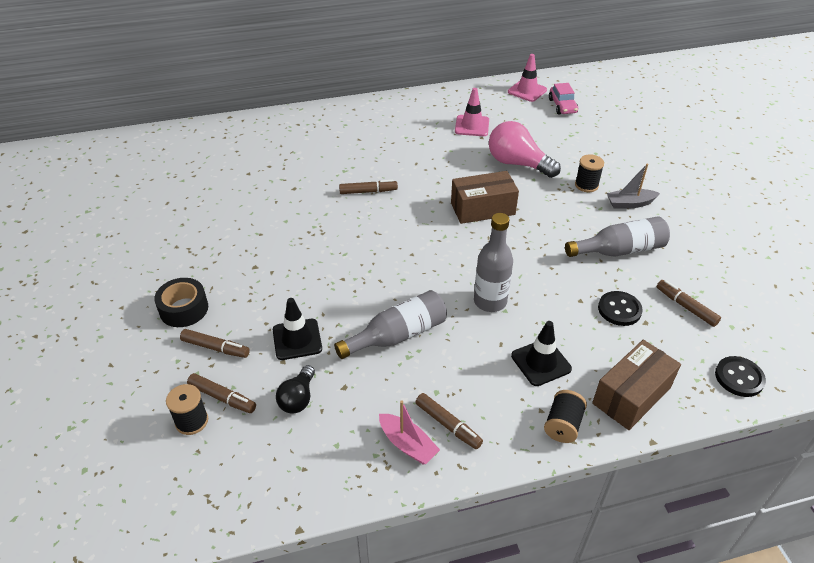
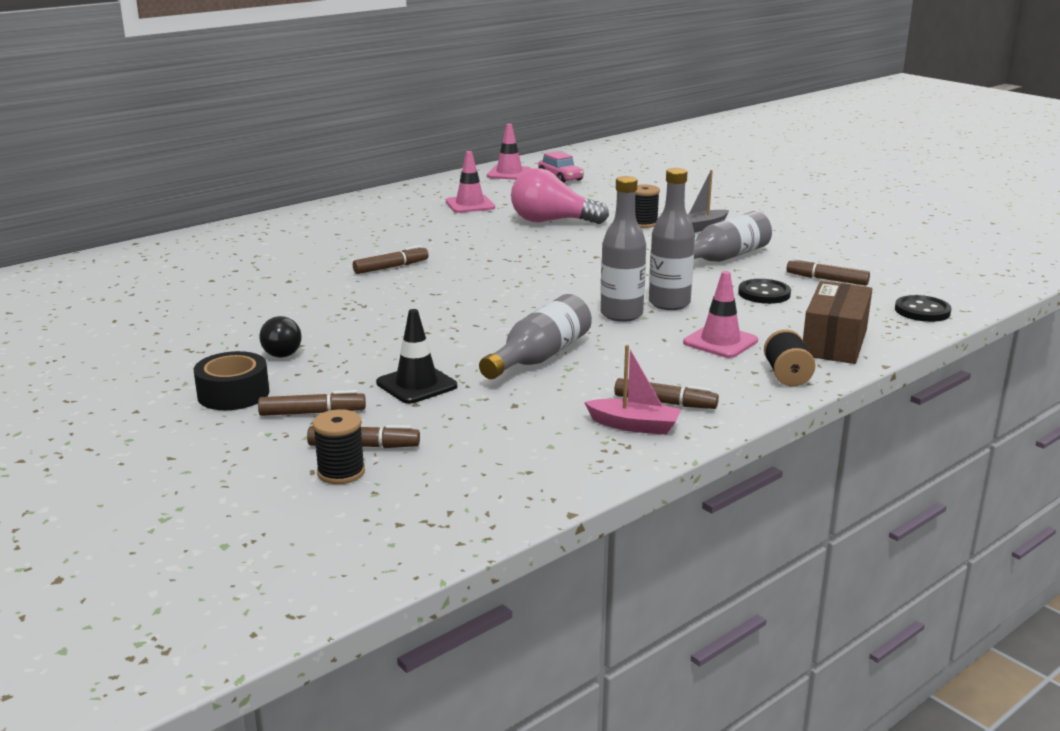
camera: 25 degrees left, 20 degrees down
(298, 398) = (465, 425): black light bulb -> black light bulb (282, 350)
(482, 209) = (544, 256): brown box -> none
(535, 299) = (669, 303): none -> grey bottle
(541, 362) = (720, 342): black traffic cone -> pink traffic cone

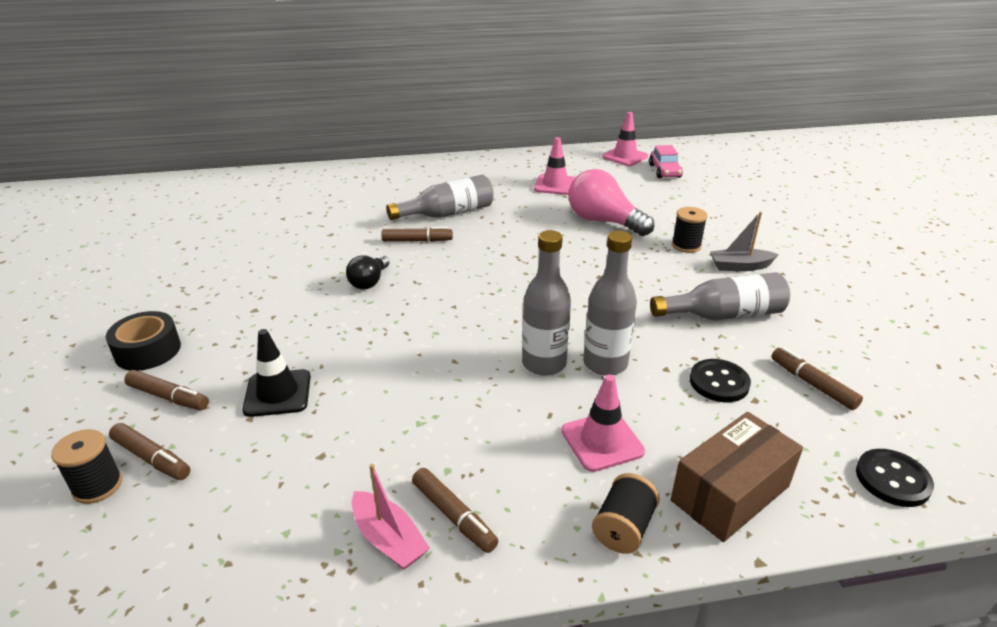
camera: 30 degrees right, 10 degrees up
(282, 350) = (236, 312): black light bulb -> black light bulb (369, 282)
(539, 357) = (411, 396): grey bottle -> grey bottle (447, 213)

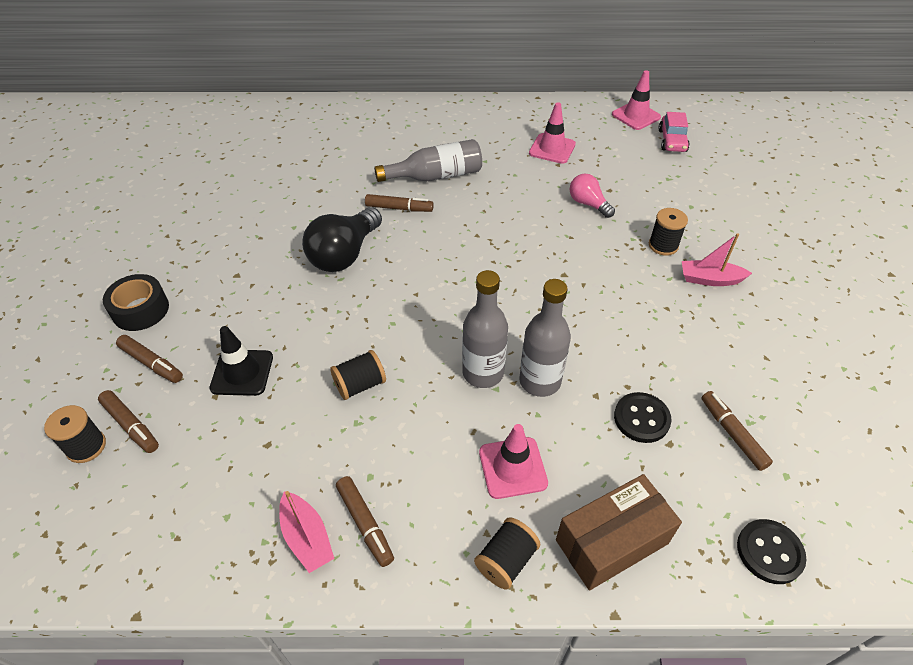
camera: 10 degrees right, 15 degrees up
(369, 282) = (344, 254): black light bulb -> black light bulb, size x1.75
(414, 388) = (360, 385): none -> black spool
(603, 221) = (588, 204): pink light bulb -> pink light bulb, size x0.57
(723, 315) = (672, 338): grey bottle -> none
(740, 266) = (710, 279): grey boat -> pink boat

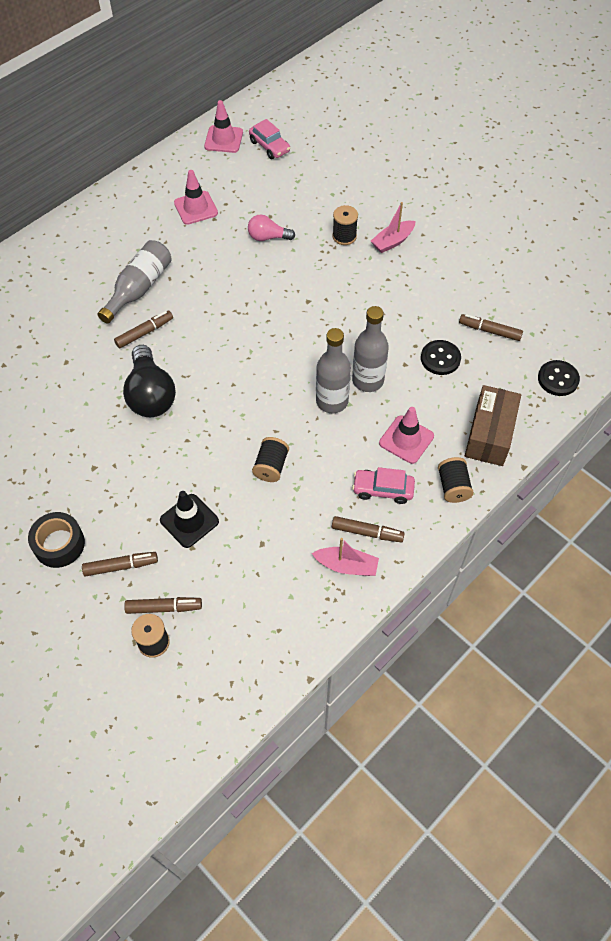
camera: 45 degrees left, 10 degrees up
(431, 496) = (383, 490): none -> pink car

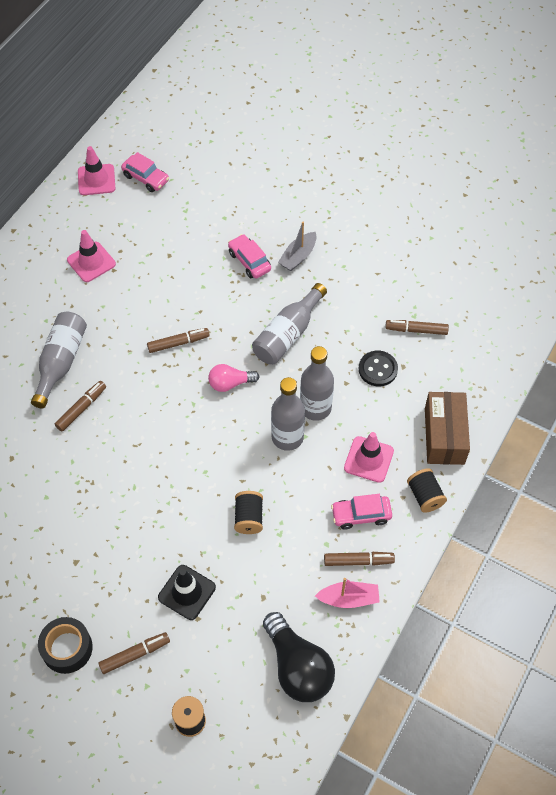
camera: 15 degrees left, 0 degrees up
(150, 394) = (108, 472): black light bulb -> black light bulb (298, 667)
(164, 607) = (189, 684): brown marker -> brown marker (178, 343)
(268, 237) = (174, 278): pink light bulb -> pink light bulb (230, 383)
(344, 236) = (249, 261): black spool -> pink car
(361, 308) = (288, 334): none -> grey bottle
(392, 241) = (298, 256): pink boat -> grey boat
(558, 379) = (492, 365): black button -> none

